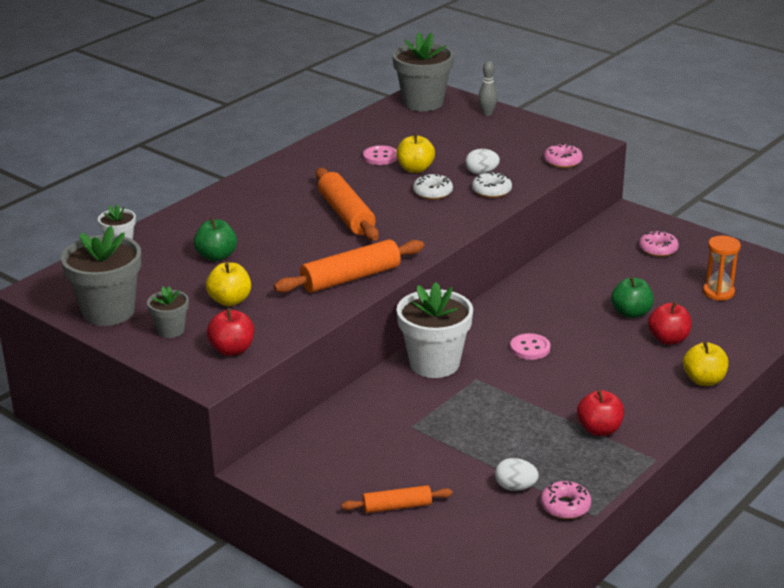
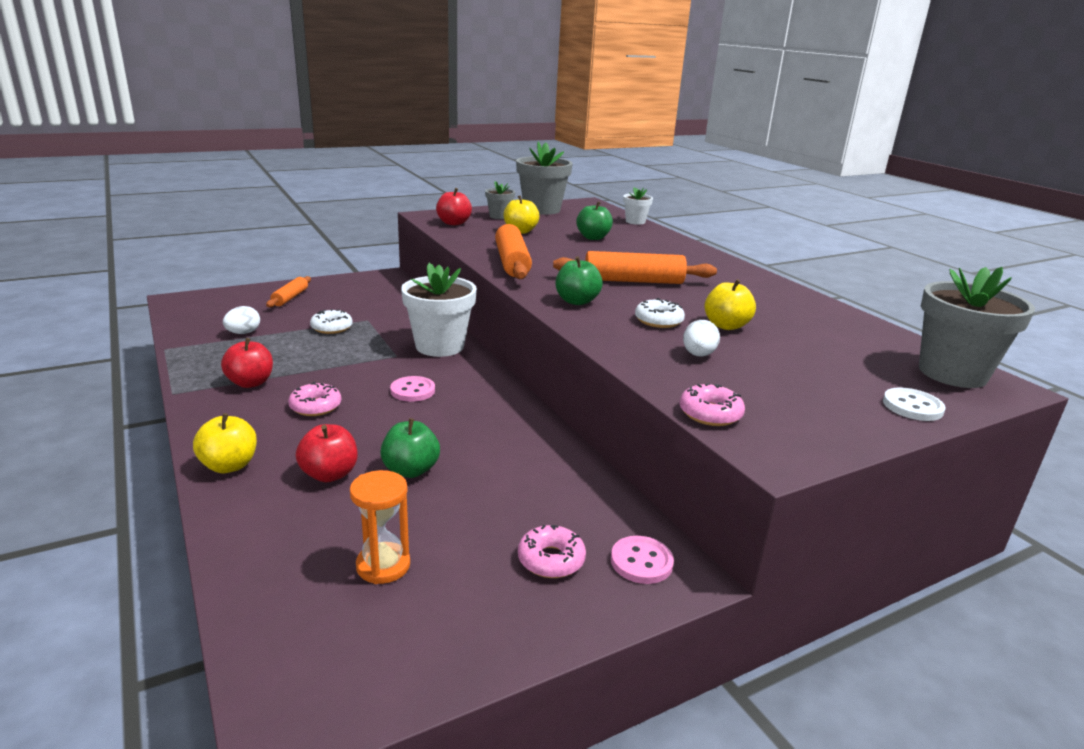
camera: 110 degrees right, 5 degrees down
(380, 157) = (768, 317): pink button -> pink button (641, 562)
(425, 228) = (577, 301): none -> green apple
(487, 113) = (912, 406): grey bowling pin -> white button
(491, 191) = (643, 348): white donut -> white donut (331, 328)
(565, 506) = (193, 342): pink donut -> pink donut (315, 406)

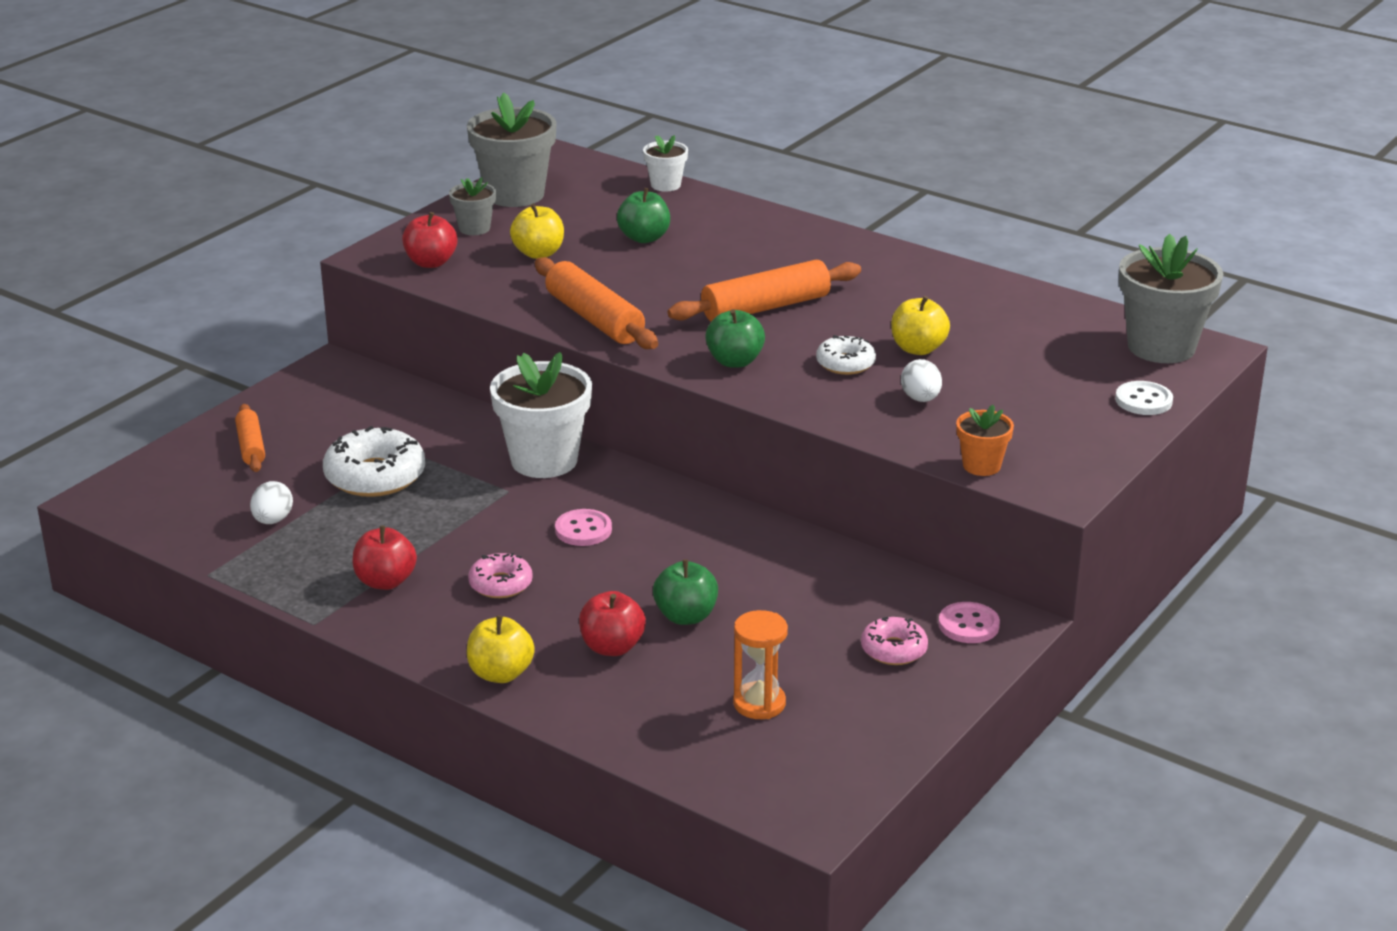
camera: 25 degrees left, 5 degrees up
(331, 328) = (375, 476): white donut -> white donut, size x1.71
(710, 414) = (981, 466): pink donut -> orange flower pot

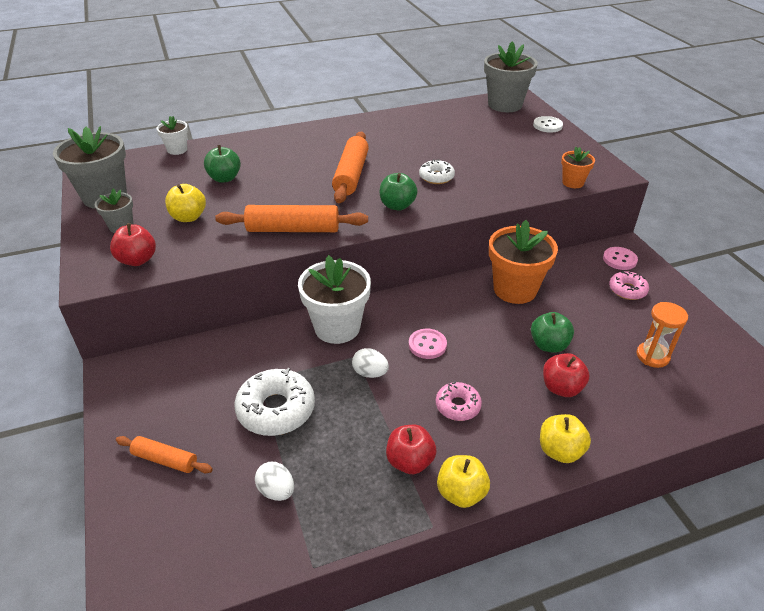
camera: 55 degrees left, 10 degrees up
(775, 558) = (515, 289): none -> orange flower pot
(918, 349) = (443, 154): yellow apple -> yellow apple (461, 493)
(920, 399) = (493, 172): white egg -> white egg (370, 373)

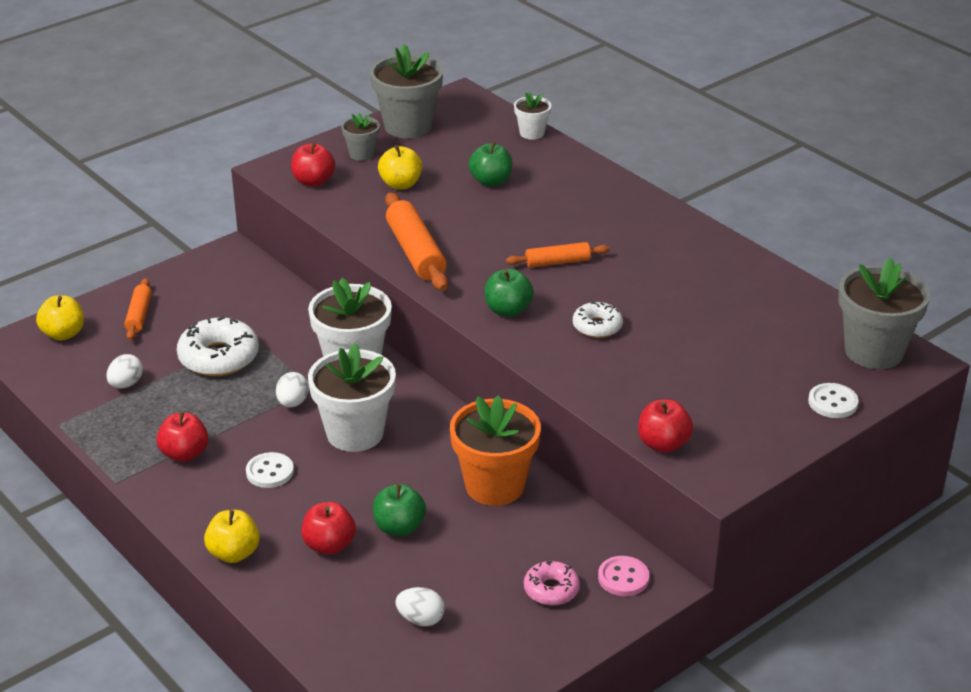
camera: 70 degrees right, 5 degrees down
(351, 175) = (557, 262): orange rolling pin -> orange rolling pin, size x0.59
(427, 345) = (355, 433): pink button -> white flower pot
(457, 406) = (270, 472): pink donut -> white button
(461, 493) = (158, 493): yellow apple -> yellow apple (63, 334)
(573, 182) = (663, 444): orange flower pot -> red apple
(652, 356) = (421, 619): orange hourglass -> white egg

